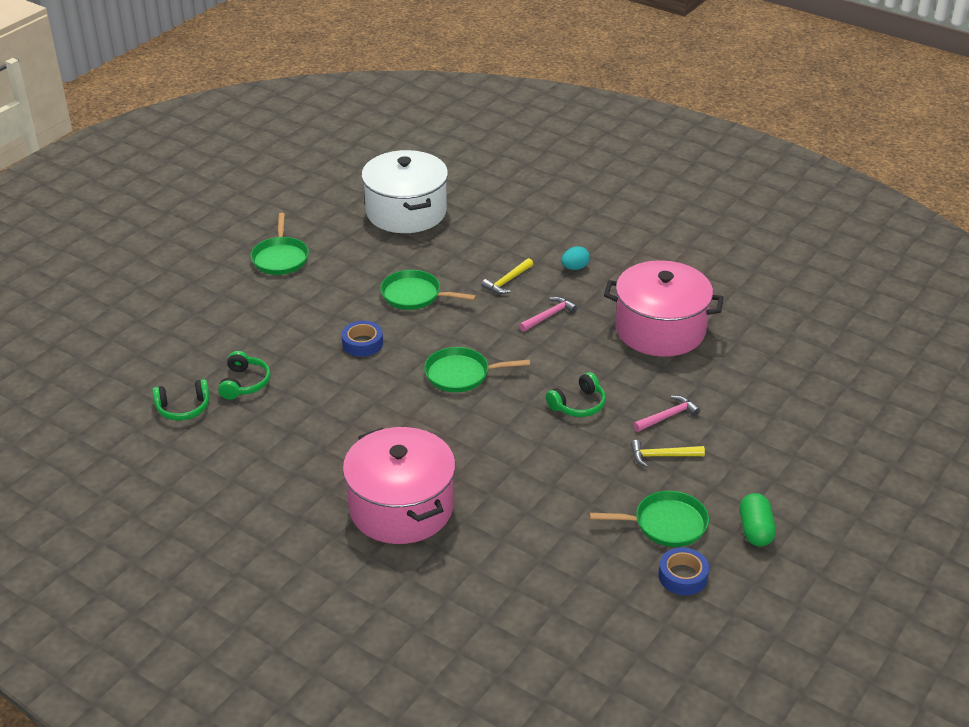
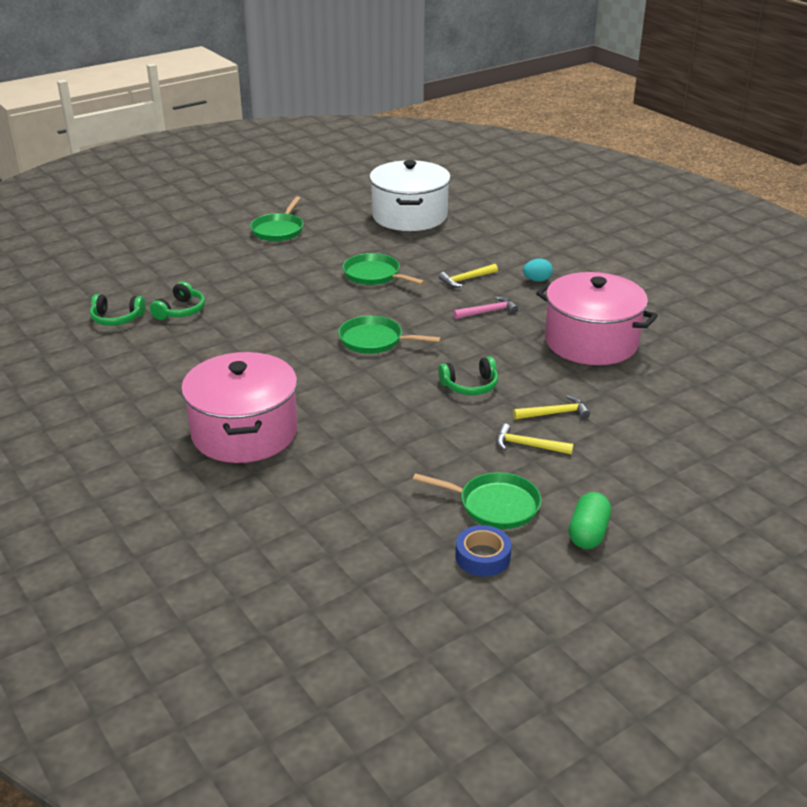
camera: 20 degrees right, 5 degrees down
(362, 343) = (303, 301): blue tape -> none
(668, 416) = (555, 413): pink hammer -> yellow hammer

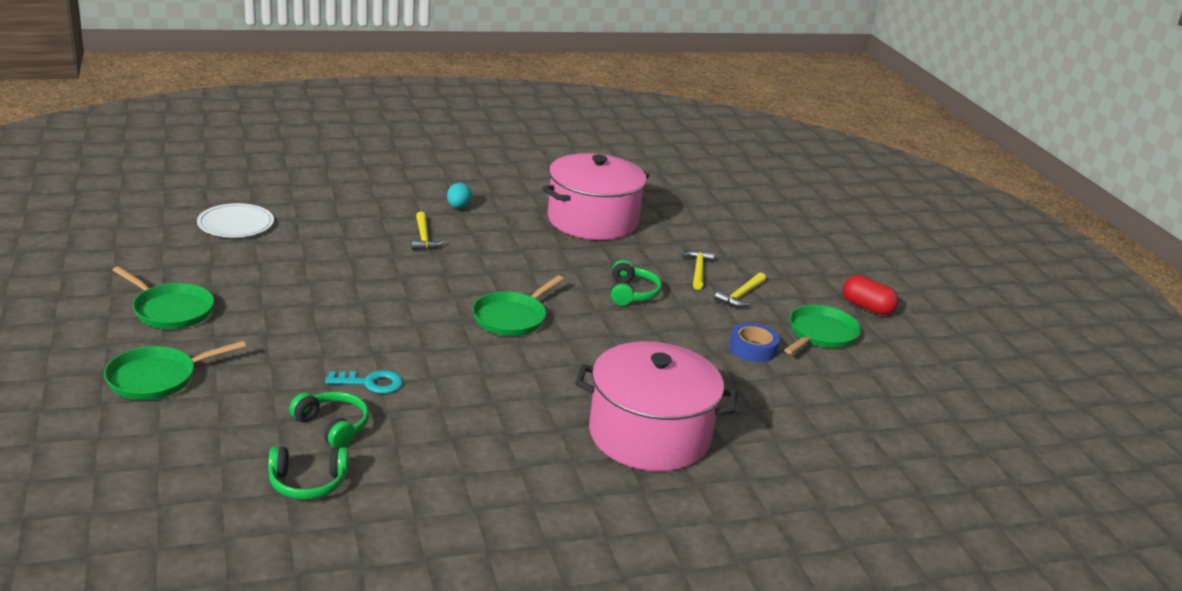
camera: 75 degrees left, 5 degrees down
(117, 318) = (307, 483): green headphones -> green headphones turned 60 degrees clockwise
(240, 310) = (371, 383): none -> turquoise key
(374, 275) = (364, 281): green pan -> green pan (156, 378)
(409, 216) = (236, 224): white pot -> white plate
(482, 557) = (886, 358): blue tape -> blue tape (753, 348)
(488, 312) = (501, 246): pink hammer -> none
(588, 533) = (867, 307): green capsule -> red capsule

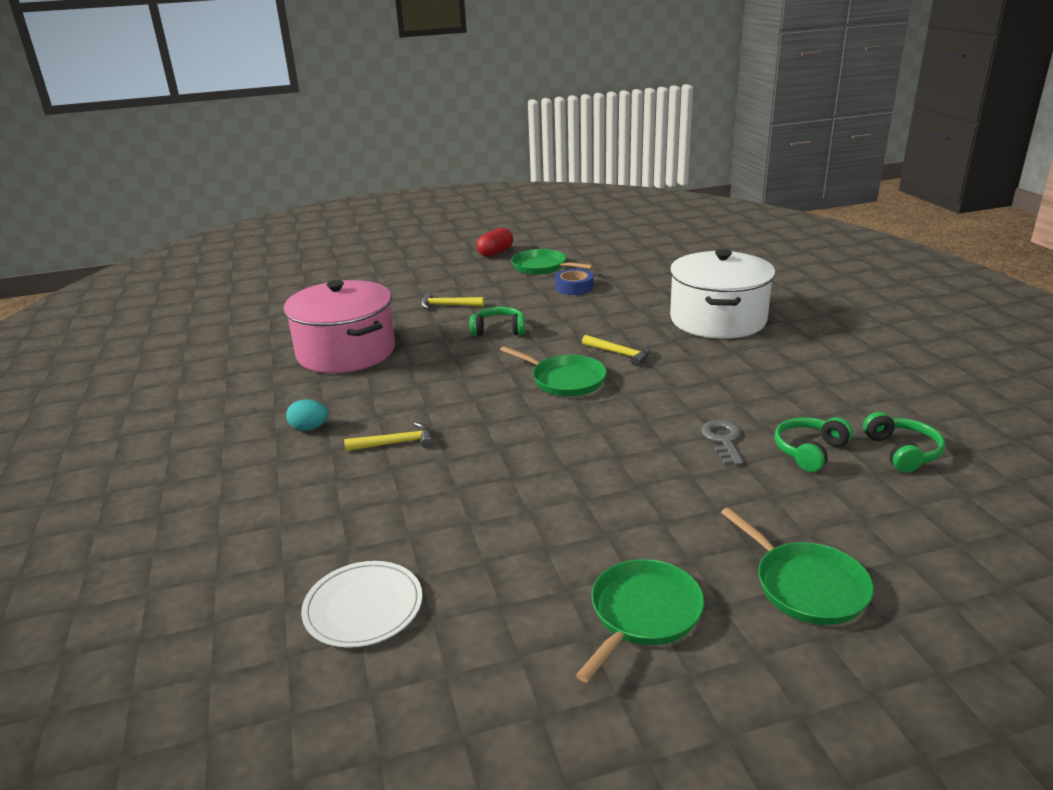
camera: 85 degrees left, 0 degrees up
(371, 383) = (723, 440): turquoise key -> grey key
(649, 435) = (717, 319): pink pot -> white pot
(741, 295) = (489, 290): yellow hammer -> yellow hammer (620, 354)

